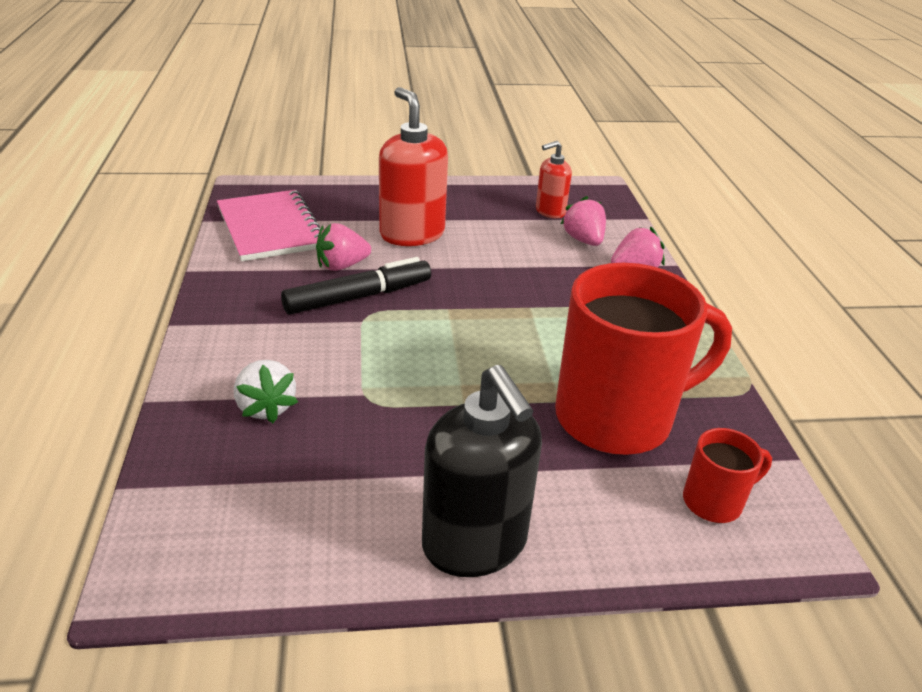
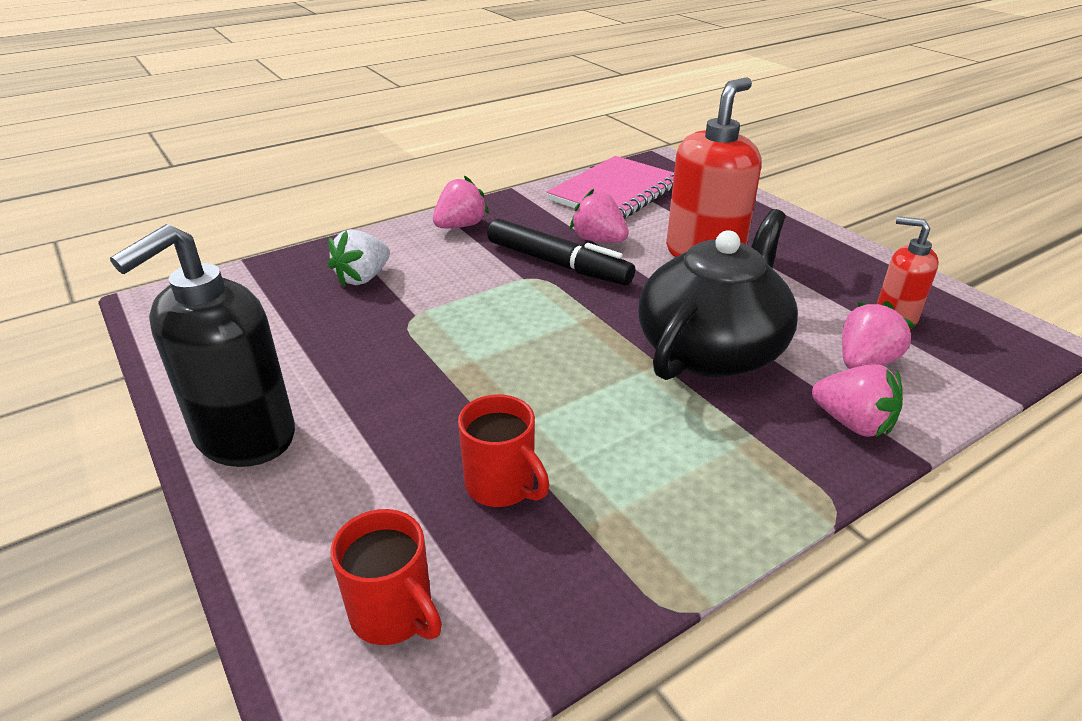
camera: 65 degrees right, 0 degrees up
(230, 322) = (460, 226): none -> pink strawberry
(530, 281) = (712, 349): none -> black teapot
(618, 418) = (502, 486): red mug -> red mug, size x0.45

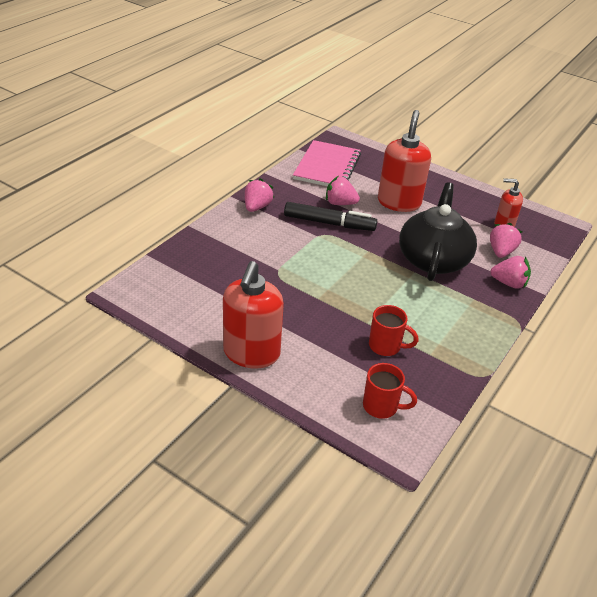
camera: 25 degrees left, 5 degrees up
(244, 437) = (251, 353): black soap dispenser -> red soap dispenser
(363, 278) = (231, 253): white strawberry -> none

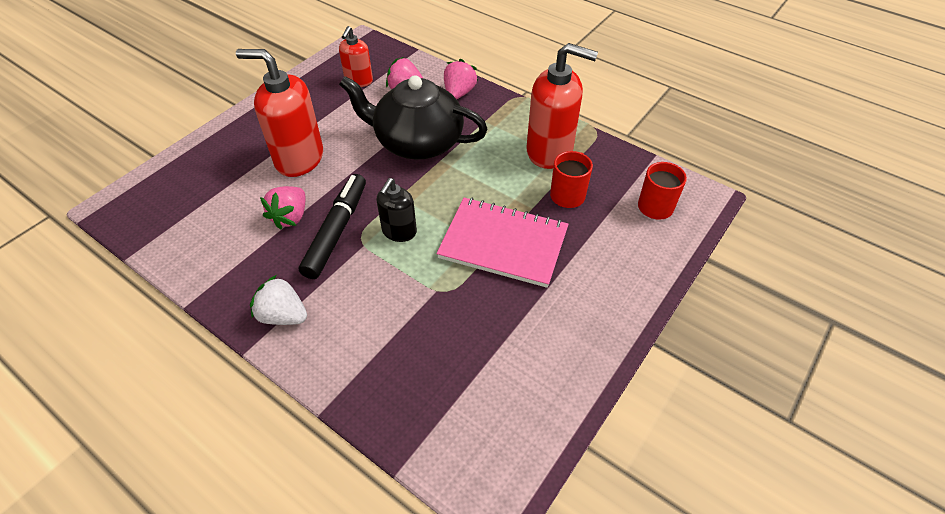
camera: 85 degrees left, 10 degrees up
(251, 353) = (601, 319): red soap dispenser -> red soap dispenser (550, 151)
(257, 207) = (283, 315): pink strawberry -> white strawberry
(327, 167) = (191, 226): pink notebook -> pink notebook (503, 244)
(331, 251) = (399, 232): none -> black soap dispenser

